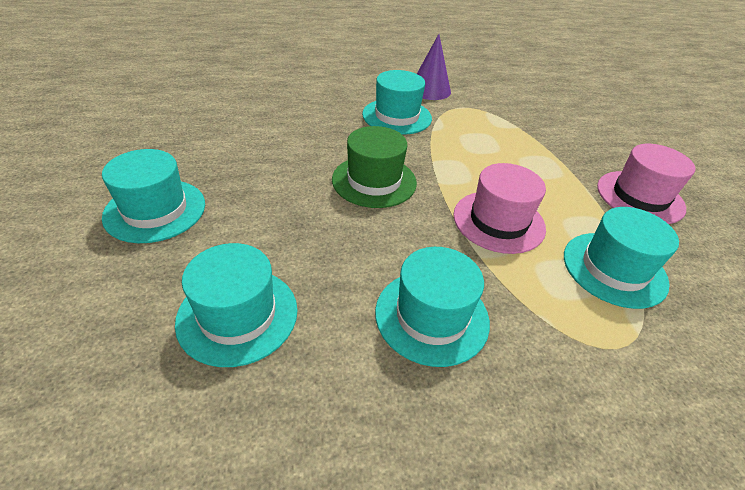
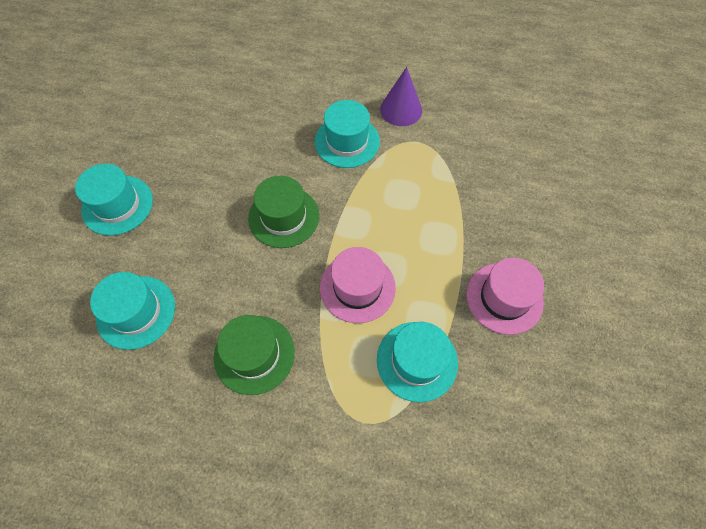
camera: 25 degrees right, 20 degrees up
(431, 316) = (254, 354): turquoise hat -> green hat

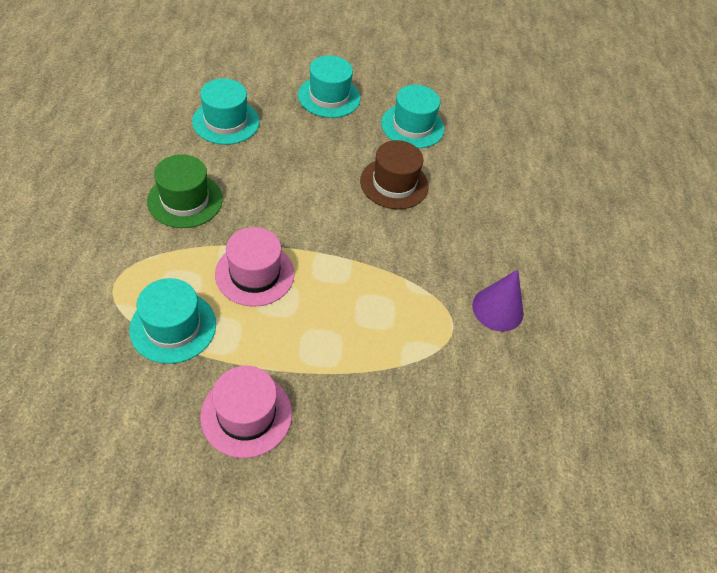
camera: 75 degrees right, 10 degrees down
(255, 161) = (394, 183): none -> brown hat
(283, 217) = (331, 210): green hat -> none
(347, 141) = (437, 257): turquoise hat -> turquoise hat (412, 126)

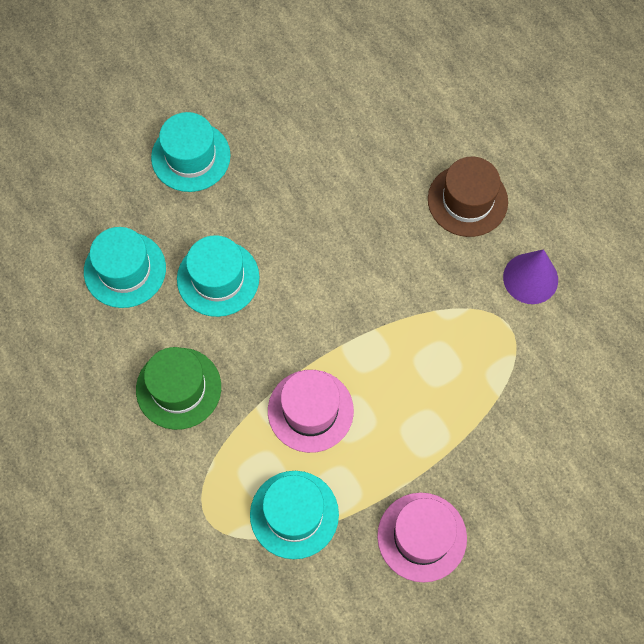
camera: 30 degrees left, 15 degrees up
(394, 183) = (341, 214): brown hat -> brown hat (467, 200)
(412, 126) = (299, 129): turquoise hat -> turquoise hat (218, 278)

